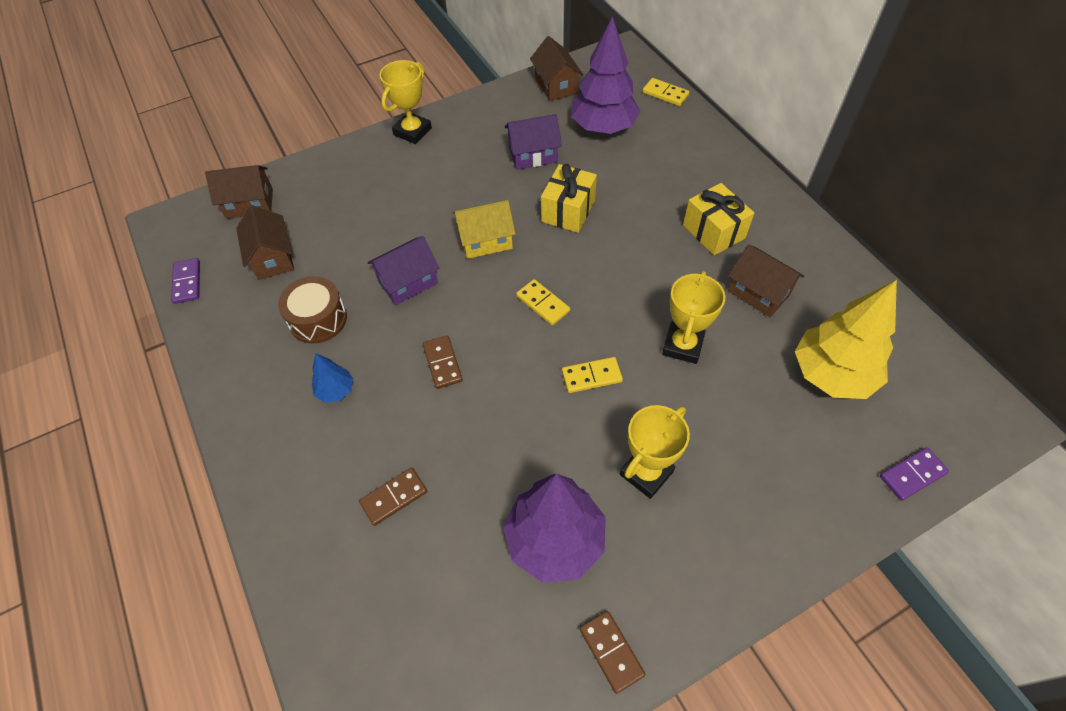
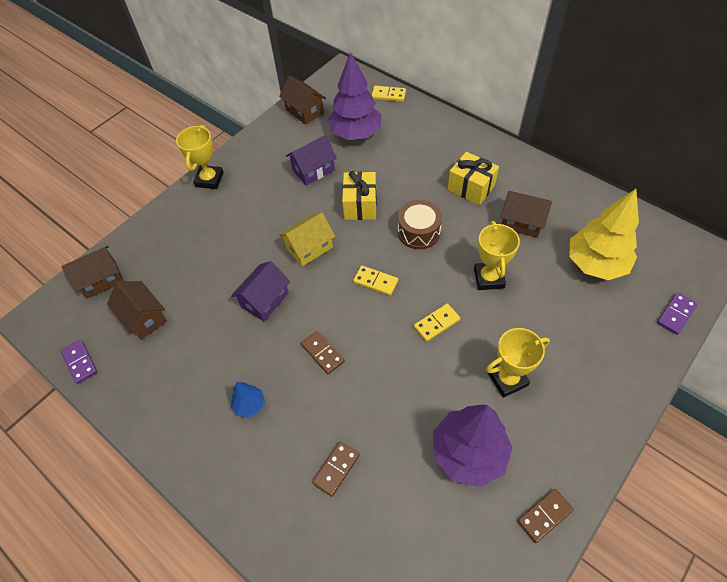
camera: 20 degrees left, 0 degrees up
(318, 319) = (207, 354): brown drum -> brown drum (418, 232)
(611, 651) = (544, 516): brown domino -> brown domino turned 75 degrees counterclockwise
(646, 473) = (507, 379): yellow trophy -> yellow trophy turned 45 degrees clockwise

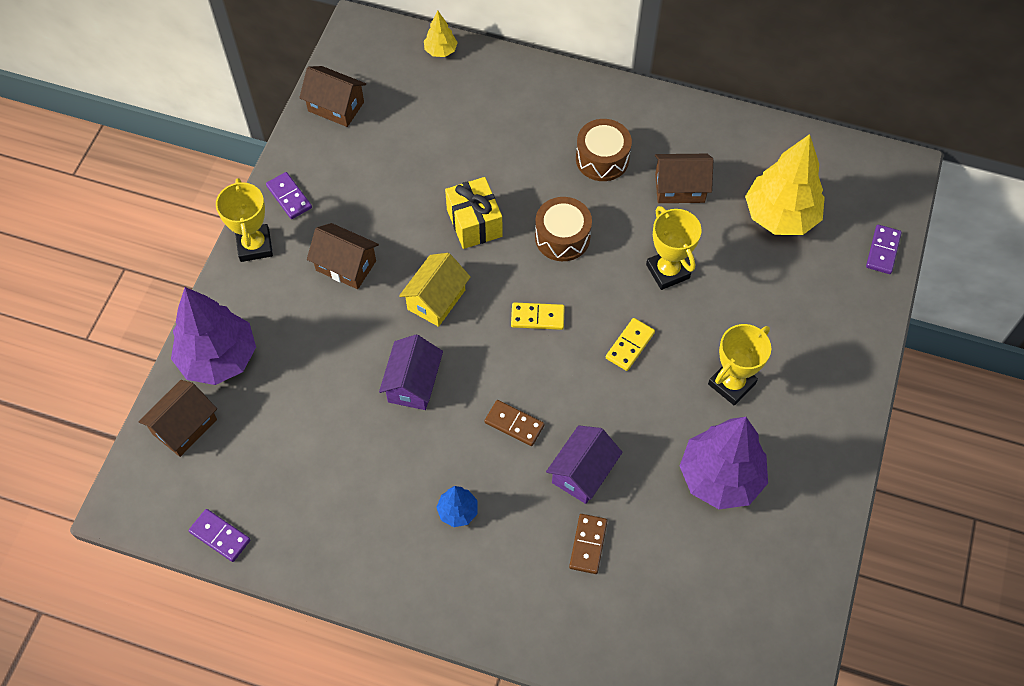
camera: 25 degrees left, 5 degrees up
(144, 317) = (270, 455): brown house -> brown house (346, 266)
(246, 156) = (289, 197): none -> purple domino
(313, 170) = (390, 191): purple house -> purple house (583, 472)
(355, 134) = (422, 122): purple tree -> purple tree (219, 358)
(388, 95) = (440, 51): yellow domino -> yellow tree
(471, 188) = (602, 159): yellow gift -> brown drum
(544, 516) = (818, 512): brown domino -> none

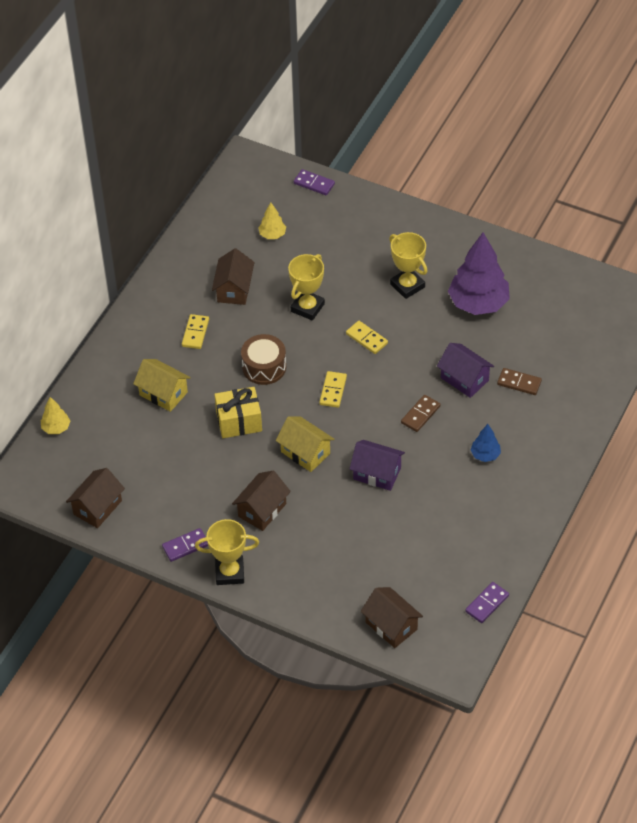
camera: 80 degrees left, 10 degrees down
(219, 358) = (333, 601): purple tree -> none
(504, 141) = (163, 393): none -> yellow house
(602, 159) = (195, 333): brown drum -> yellow domino
(667, 271) = (307, 307): yellow trophy -> yellow trophy turned 45 degrees counterclockwise
(780, 216) = (272, 235): yellow tree -> yellow tree, size x0.47

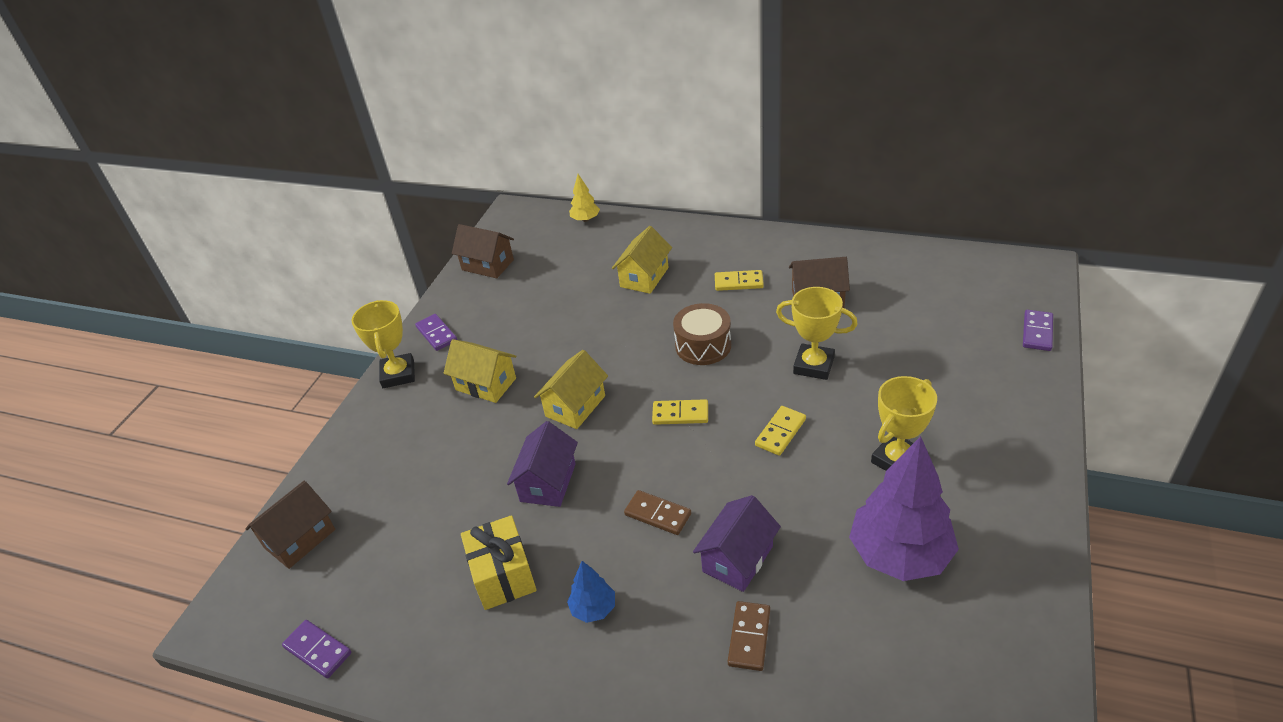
camera: 85 degrees right, 10 degrees down
(239, 421) = (615, 341): yellow gift -> yellow gift (503, 575)
(262, 510) = (486, 384): brown house -> yellow house
(272, 235) = (923, 312): yellow tree -> none

